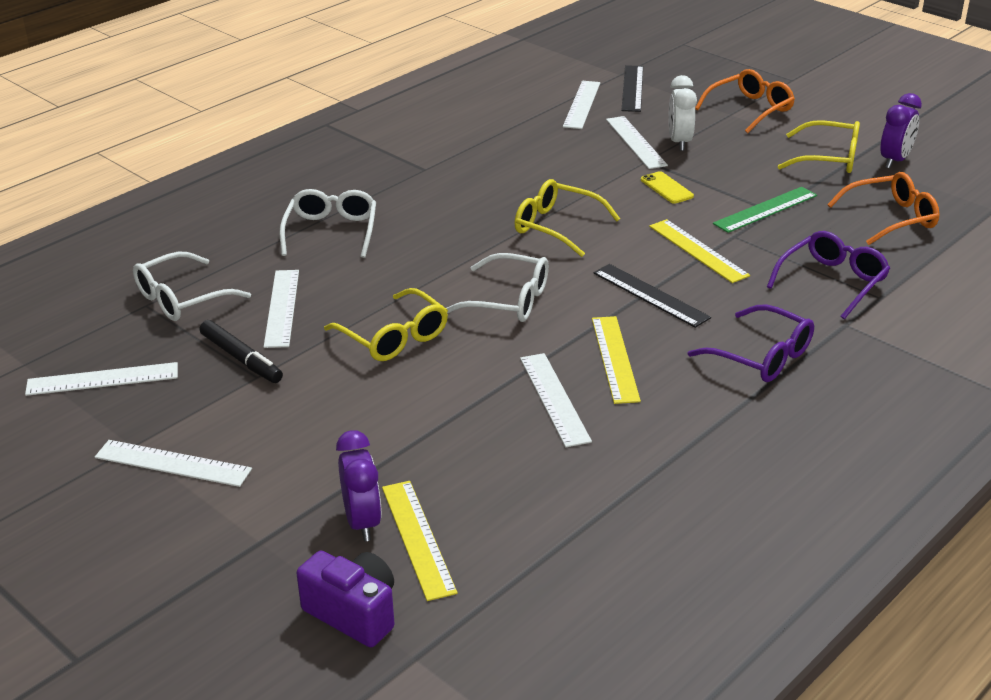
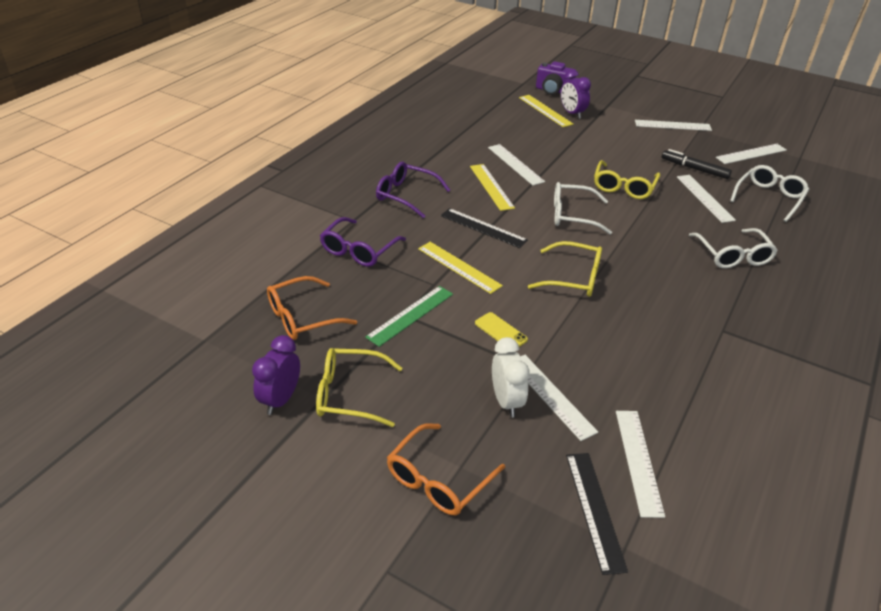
camera: 165 degrees right, 5 degrees up
(394, 337) = (623, 187): yellow glasses -> yellow glasses turned 105 degrees counterclockwise

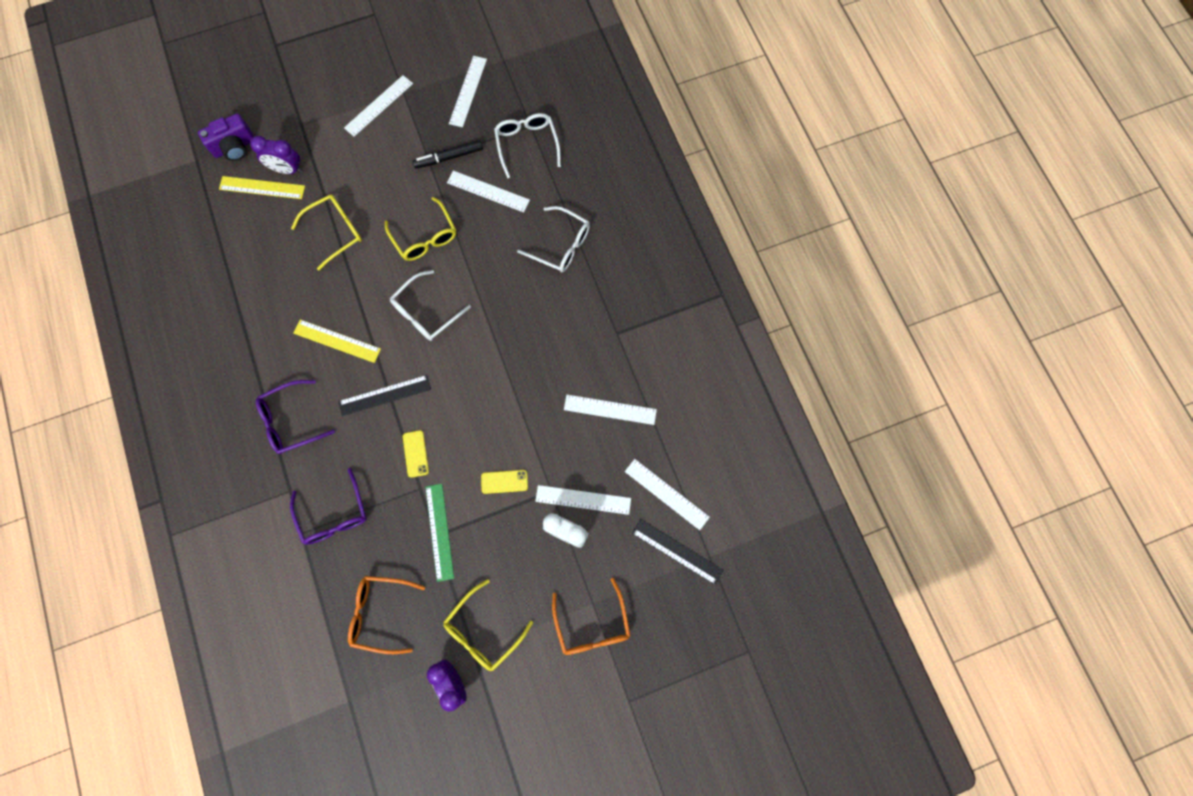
camera: 50 degrees left, 35 degrees up
(302, 317) = (380, 613): orange glasses -> orange glasses turned 90 degrees clockwise
(459, 267) = (416, 453): yellow ruler -> yellow phone
(515, 164) = (322, 292): white ruler -> white ruler (610, 409)
(573, 278) = (493, 381): yellow glasses -> yellow glasses (335, 232)

